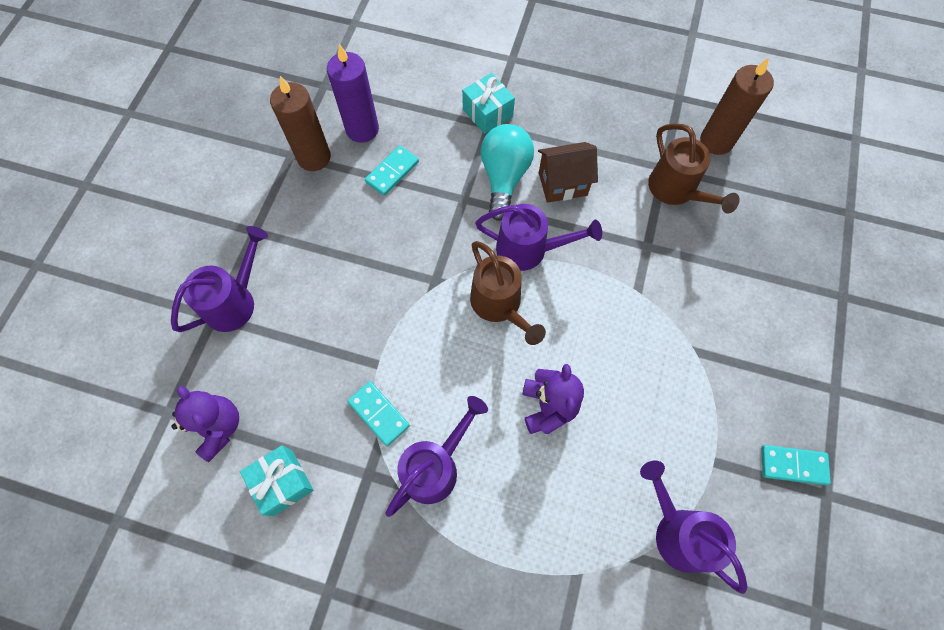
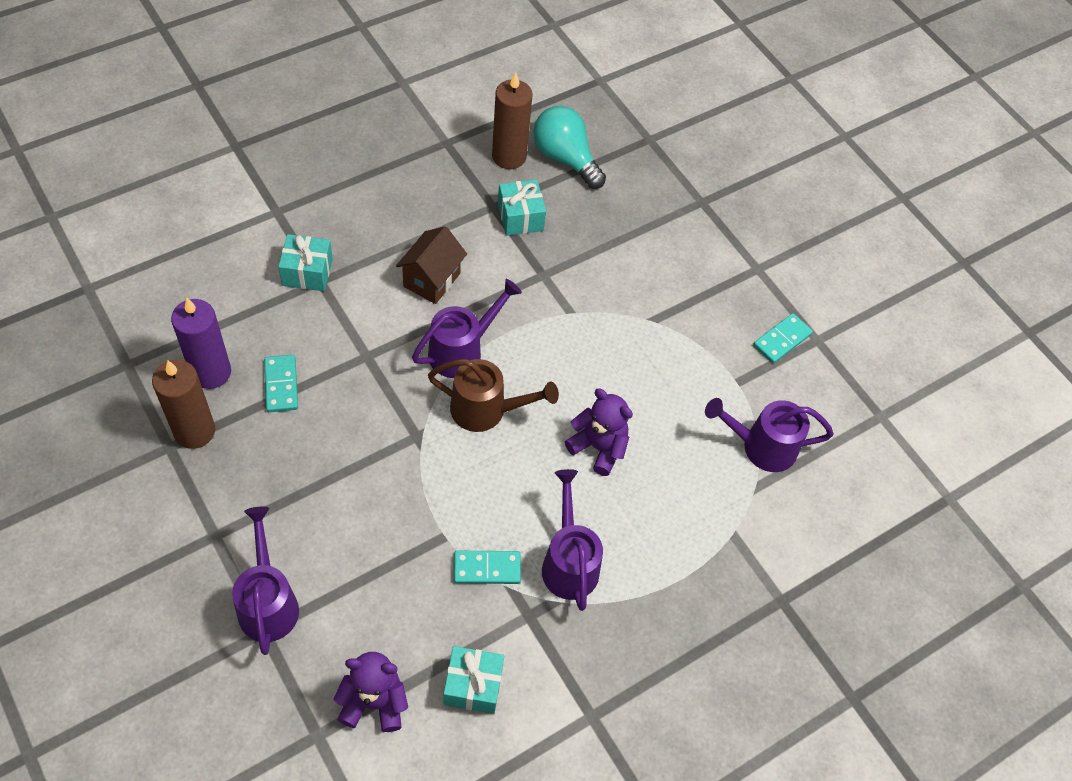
camera: 55 degrees left, 10 degrees down
(504, 178) = (380, 312): turquoise light bulb -> turquoise light bulb (565, 158)
(676, 191) = (520, 217): brown watering can -> turquoise gift

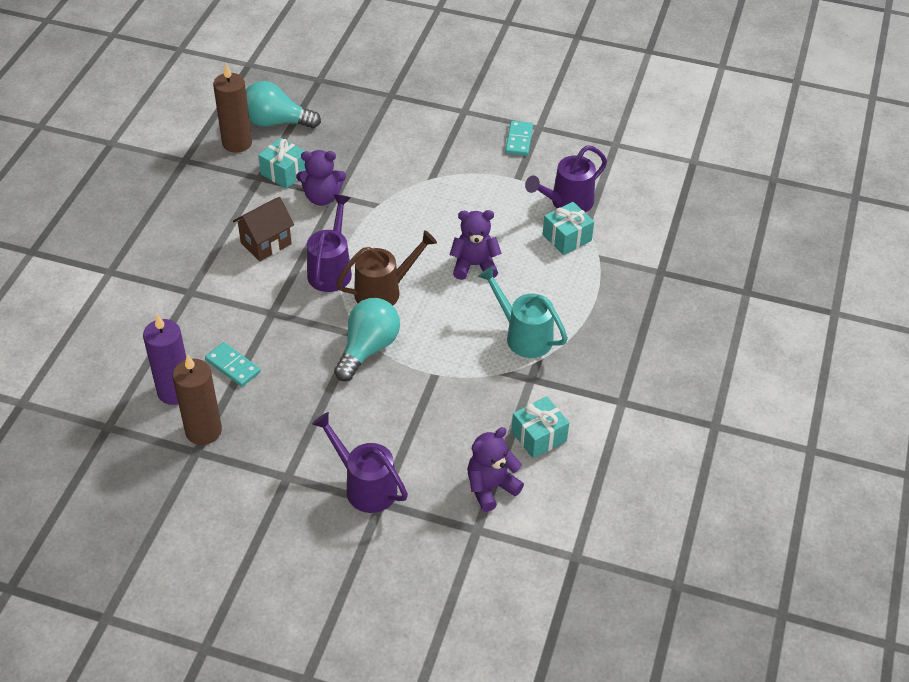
camera: 35 degrees left, 10 degrees down
(307, 272) = (174, 292): turquoise gift -> turquoise gift (567, 238)
(412, 460) = (368, 348): none -> turquoise light bulb
(432, 280) = (266, 243): brown house -> brown house turned 60 degrees clockwise
(487, 568) = (479, 372): turquoise domino -> none
(528, 267) = (322, 197): none -> purple teddy bear
(569, 561) = (523, 335): purple watering can -> turquoise watering can

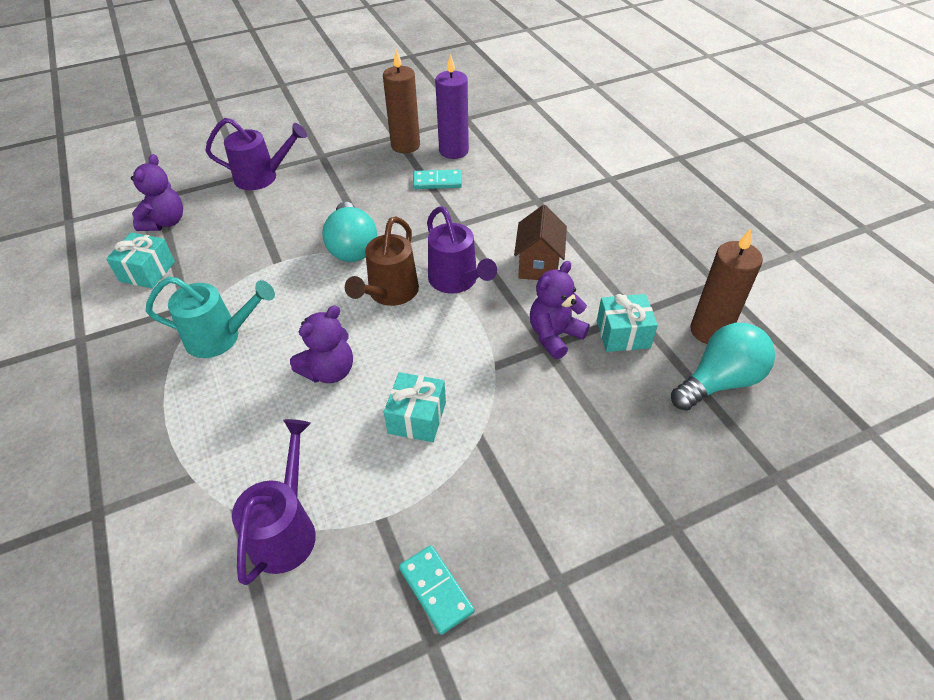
camera: 140 degrees right, 0 degrees up
(567, 238) = (250, 476): turquoise gift -> turquoise gift (417, 417)

